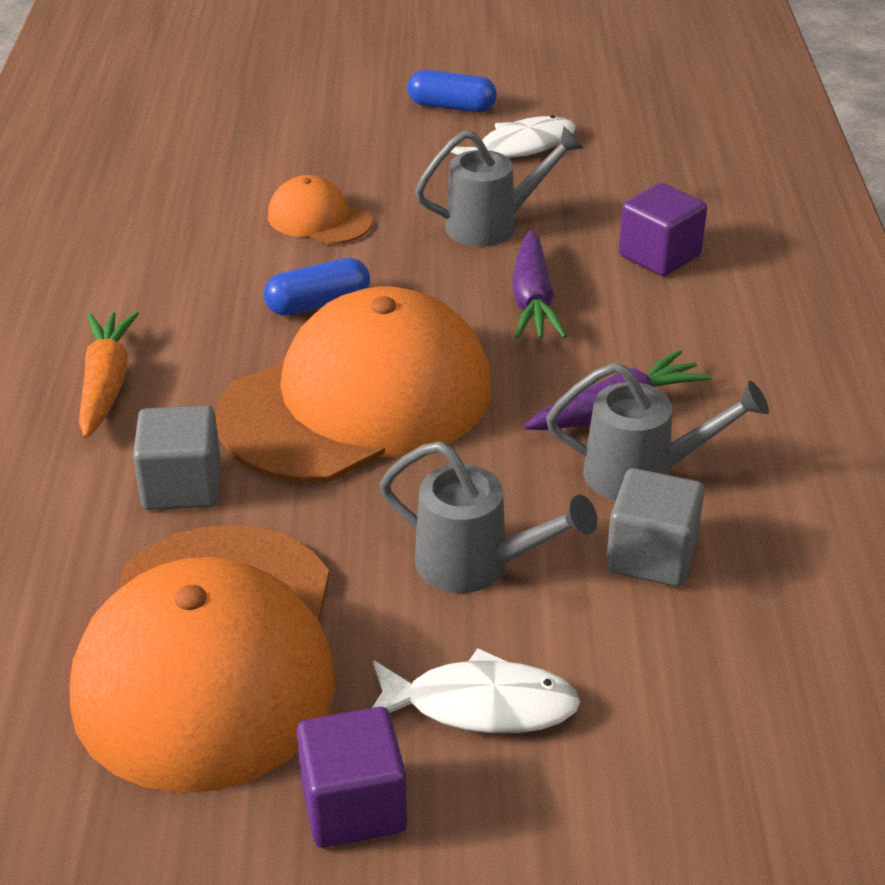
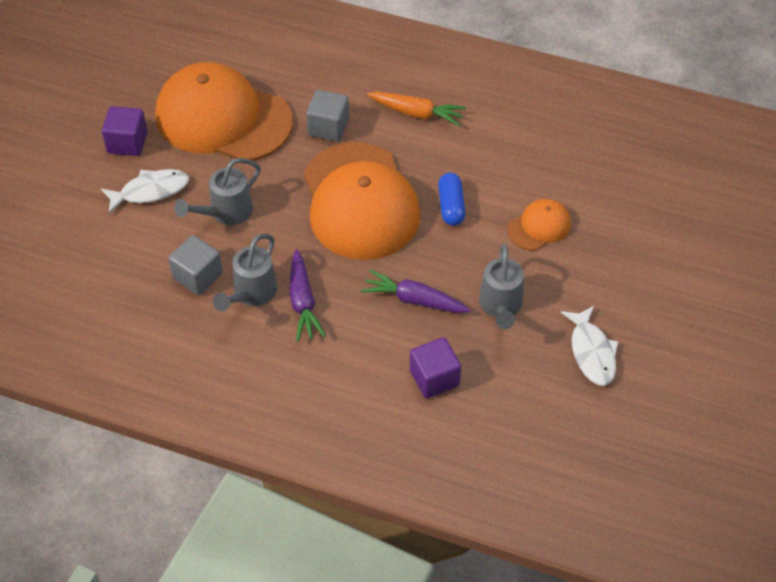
camera: 110 degrees right, 15 degrees up
(451, 107) = (662, 332): blue capsule -> none
(480, 705) = (150, 191): white fish -> white fish turned 135 degrees counterclockwise

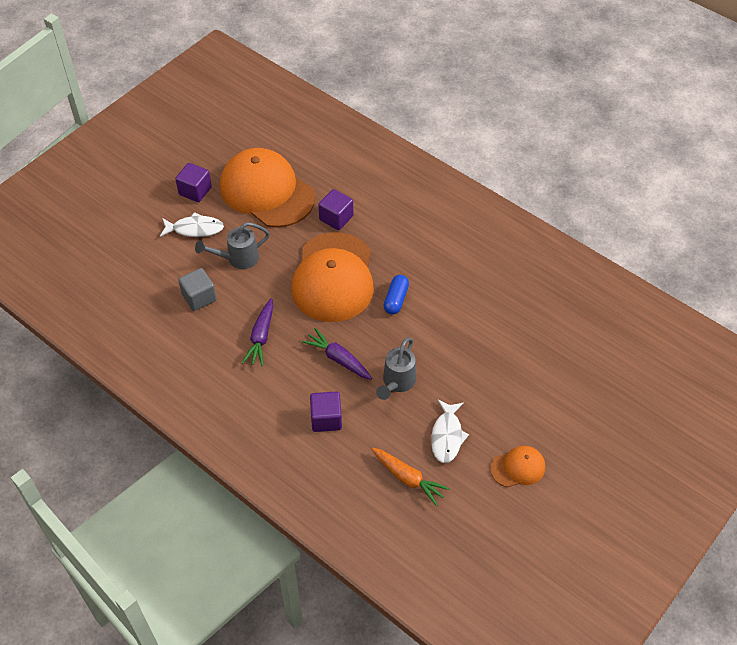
camera: 20 degrees right, 0 degrees up
(251, 294) = (229, 321): grey watering can -> none
(328, 127) = (336, 218): grey cube -> purple cube
(417, 113) = (403, 225): orange carrot -> orange carrot (408, 478)
(539, 227) = (452, 333): orange cap -> orange cap (518, 467)

